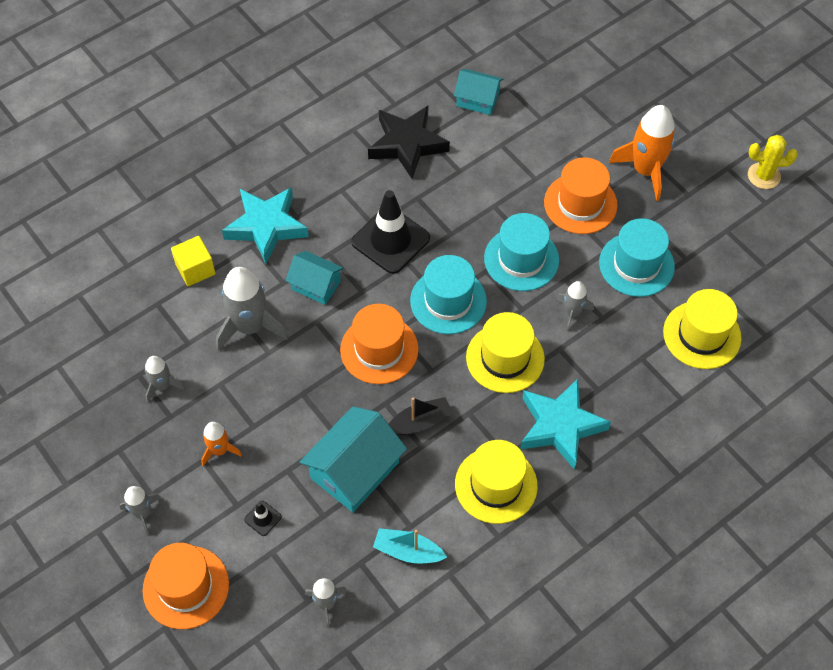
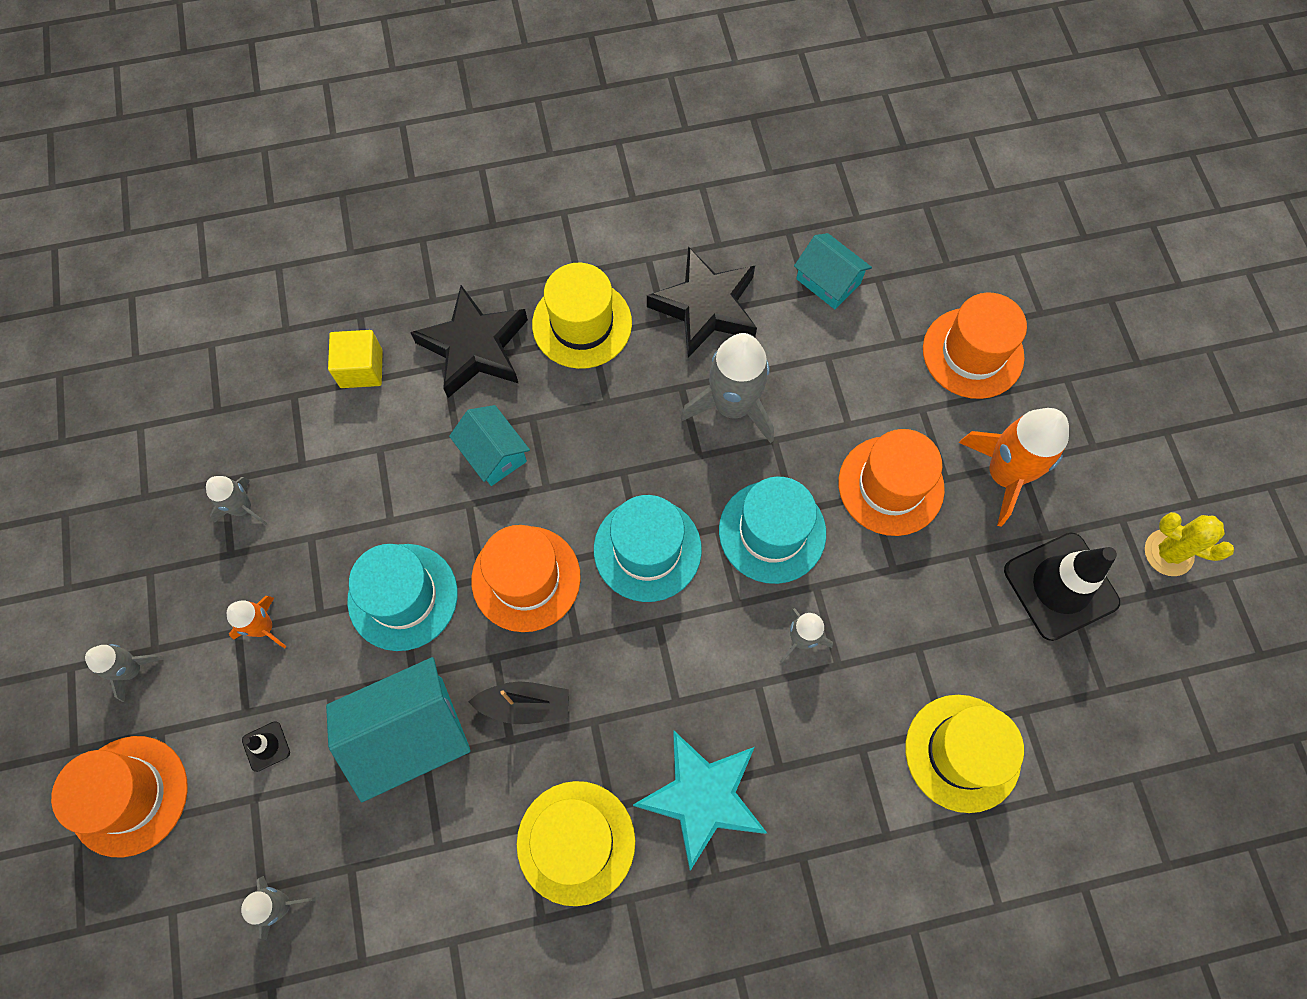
camera: 25 degrees right, 10 degrees up
(250, 326) = (386, 475): grey rocket -> grey rocket (732, 406)
(266, 227) = (474, 348): turquoise star -> black star
(390, 240) = (617, 432): black traffic cone -> black traffic cone (1060, 586)
(408, 551) = (417, 882): turquoise boat -> none
(505, 358) = (679, 664): yellow hat -> yellow hat (582, 324)
(590, 108) = (972, 353): none -> orange hat
(636, 264) = (923, 607): turquoise hat -> turquoise hat (403, 597)

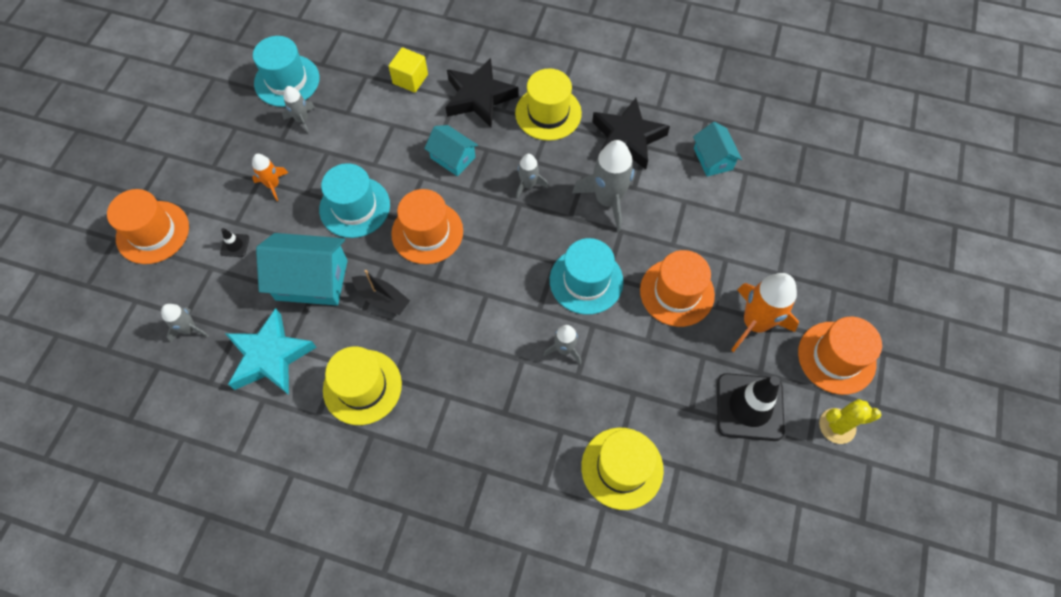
camera: 30 degrees right, 5 degrees down
(132, 670) = (195, 171): grey rocket -> grey rocket (528, 185)
(493, 454) = (453, 158): turquoise house -> turquoise house turned 45 degrees counterclockwise
(647, 549) = (506, 252): turquoise hat -> turquoise hat (287, 81)
(702, 797) = (449, 404): turquoise star -> turquoise star (270, 356)
(972, 353) = (780, 243): orange hat -> orange hat (836, 357)
(1168, 553) = (837, 426): yellow cactus -> yellow cactus turned 60 degrees counterclockwise

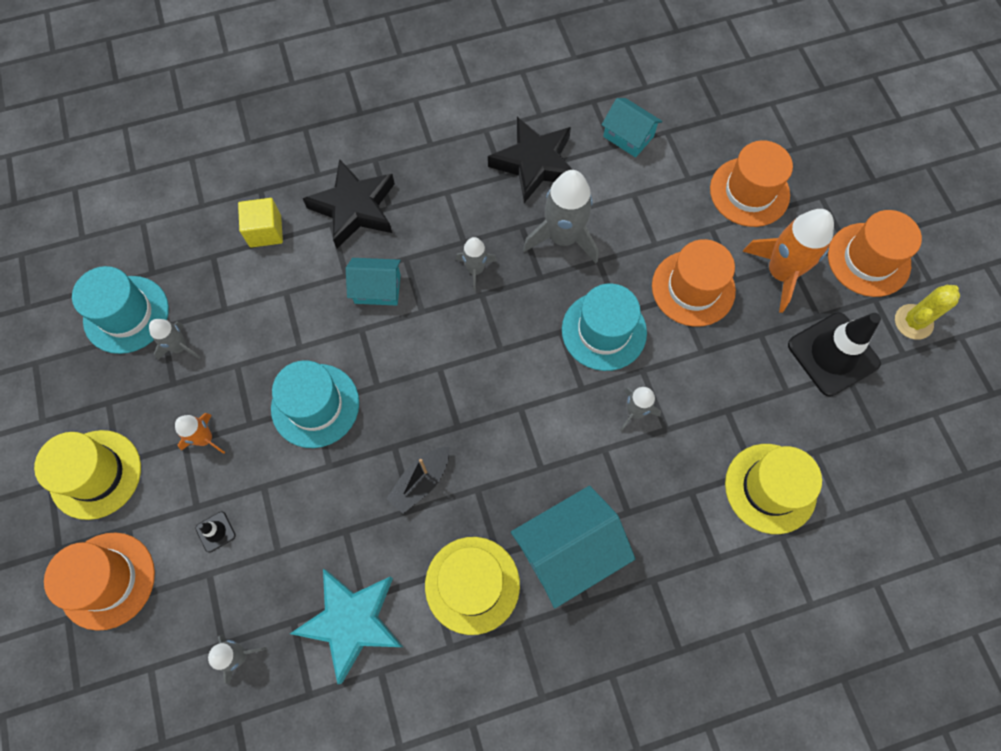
camera: 35 degrees left, 5 degrees up
(311, 280) = (331, 512): turquoise house -> turquoise house (568, 550)
(382, 299) = (421, 481): black boat -> black boat turned 135 degrees clockwise
(427, 232) = (412, 383): orange hat -> orange hat (749, 192)
(548, 113) = (438, 183): yellow hat -> yellow hat (95, 474)

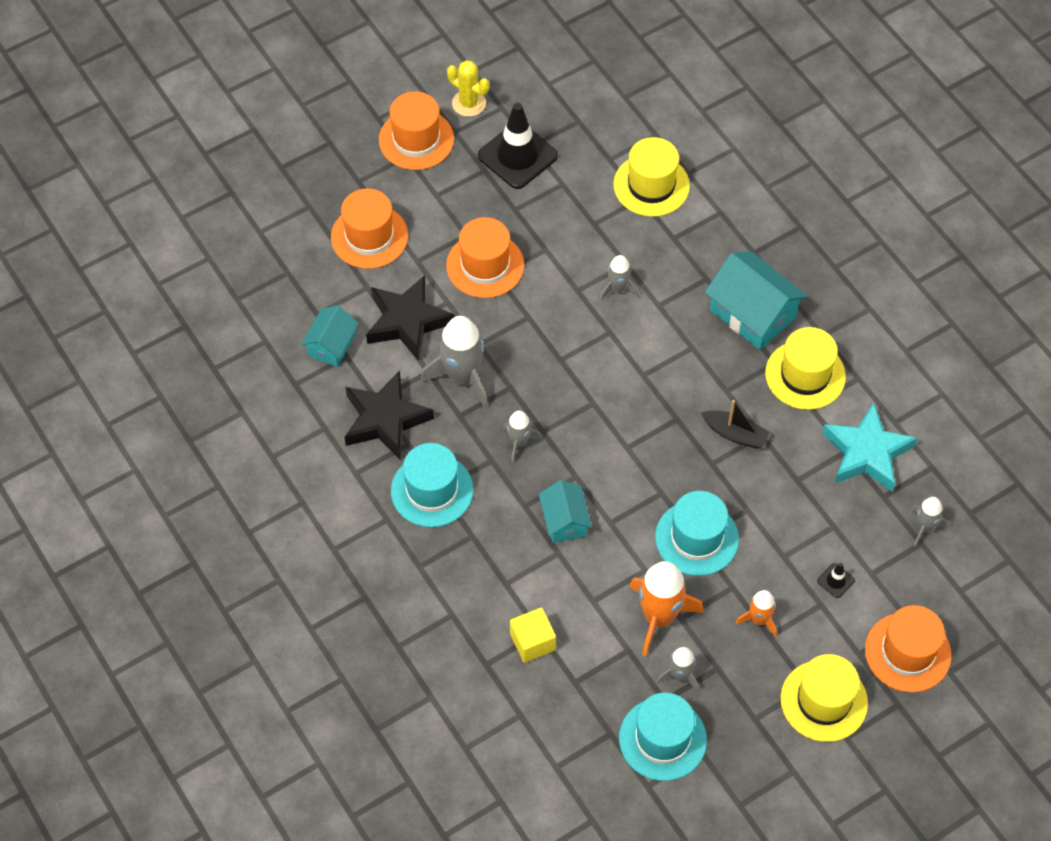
camera: 105 degrees left, 10 degrees down
(354, 208) = (482, 567): black star -> black star (407, 321)
(604, 331) = (549, 326): turquoise hat -> turquoise hat (432, 490)
(780, 273) = (449, 202): orange rocket -> orange rocket (659, 617)

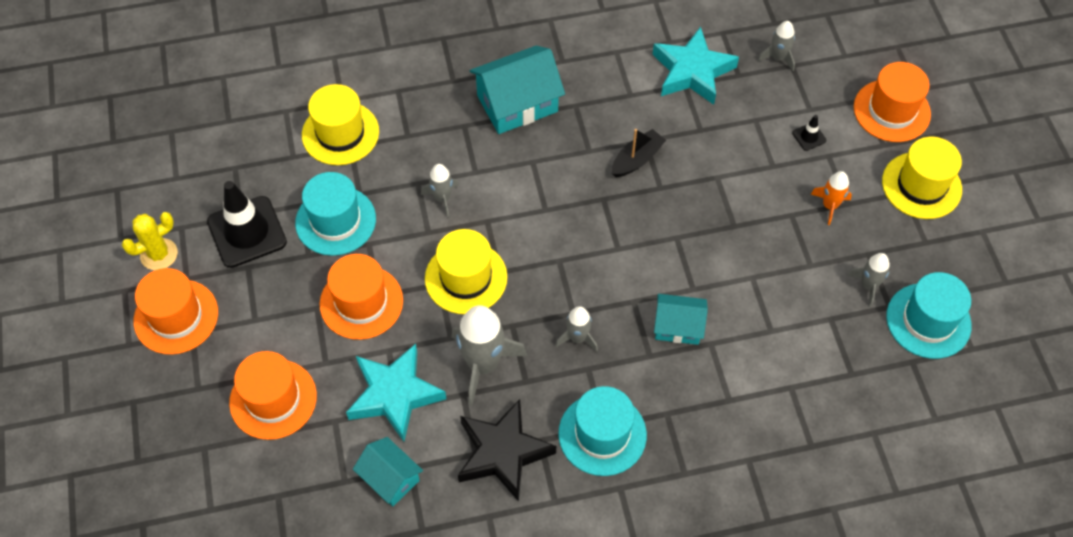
camera: 70 degrees left, 0 degrees up
(407, 321) = (395, 394): black star -> turquoise star
(532, 642) = (799, 396): yellow cube -> none
(659, 617) = (804, 282): orange rocket -> none
(696, 538) = (733, 225): turquoise hat -> turquoise hat (335, 221)
(805, 375) = (597, 87): yellow hat -> yellow hat (466, 278)

